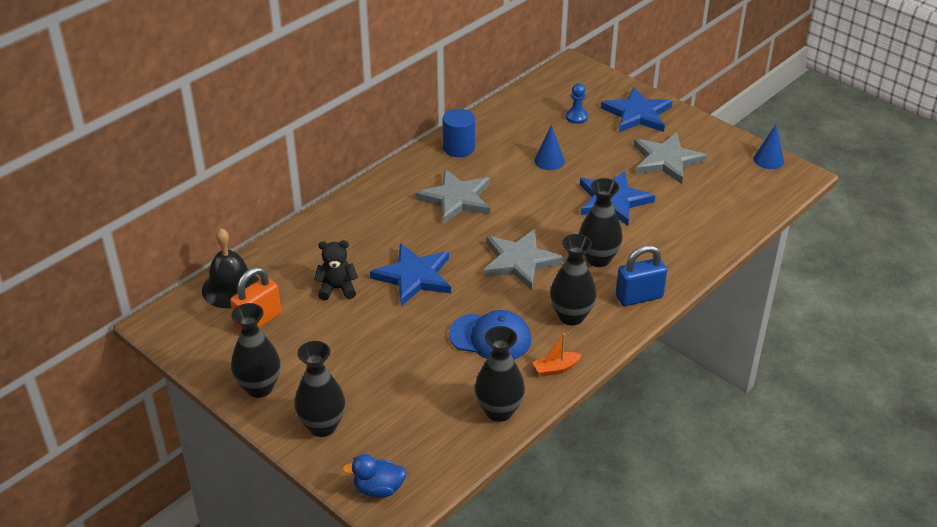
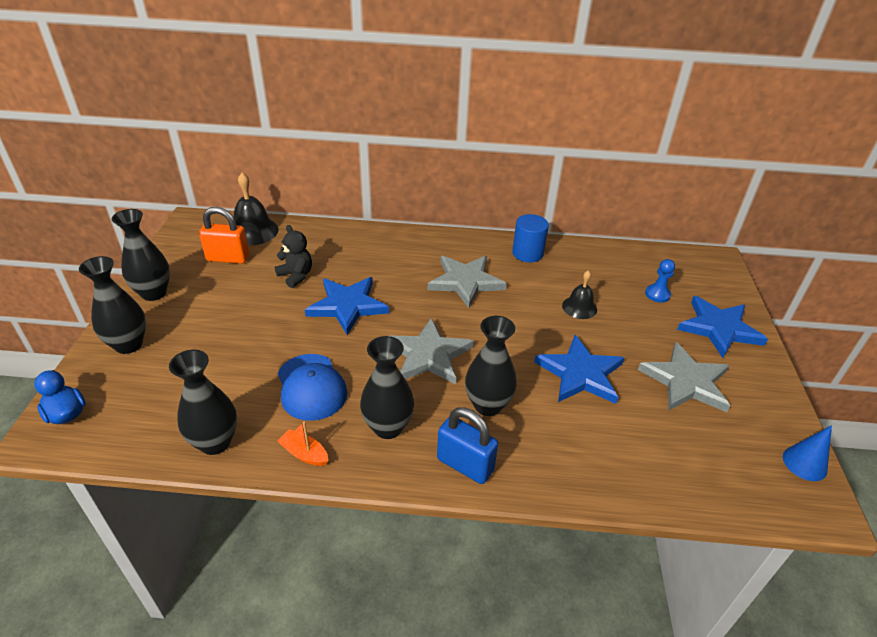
camera: 50 degrees right, 0 degrees up
(549, 160) = (579, 307): blue cone -> black bell

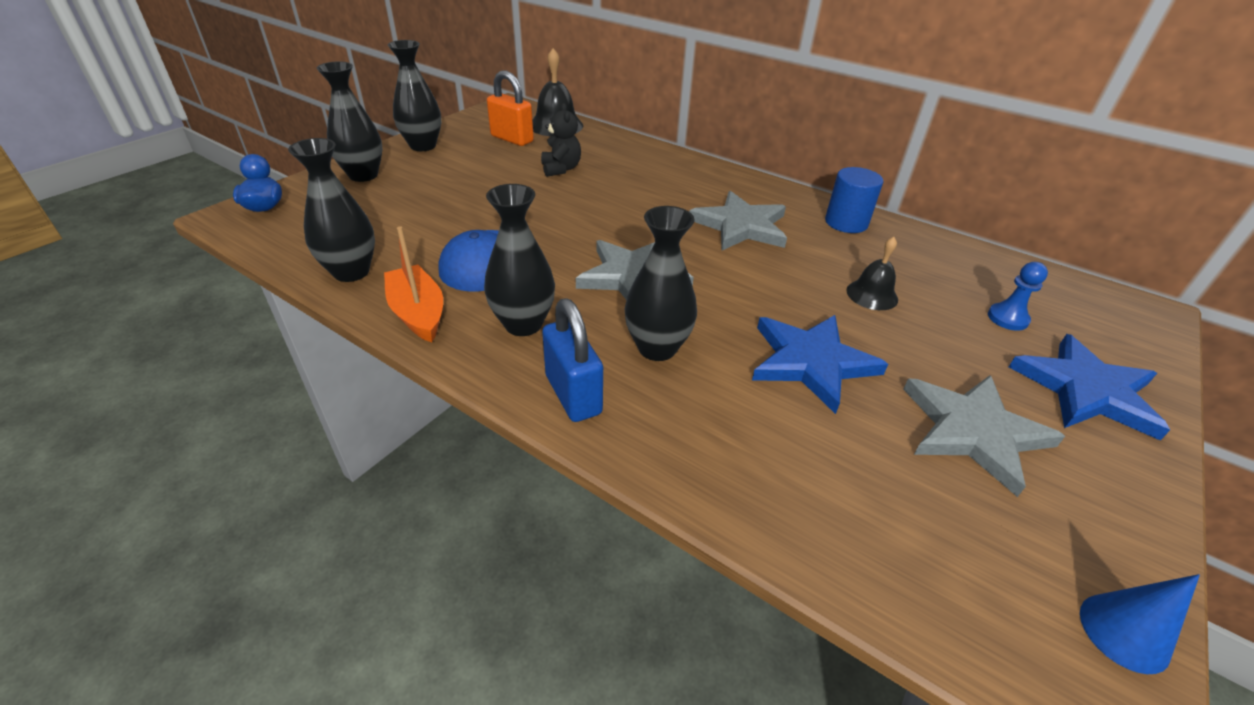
camera: 30 degrees right, 0 degrees up
(304, 454) = (418, 313): orange boat -> orange boat, size x1.59
(347, 306) = (587, 207): blue star -> none

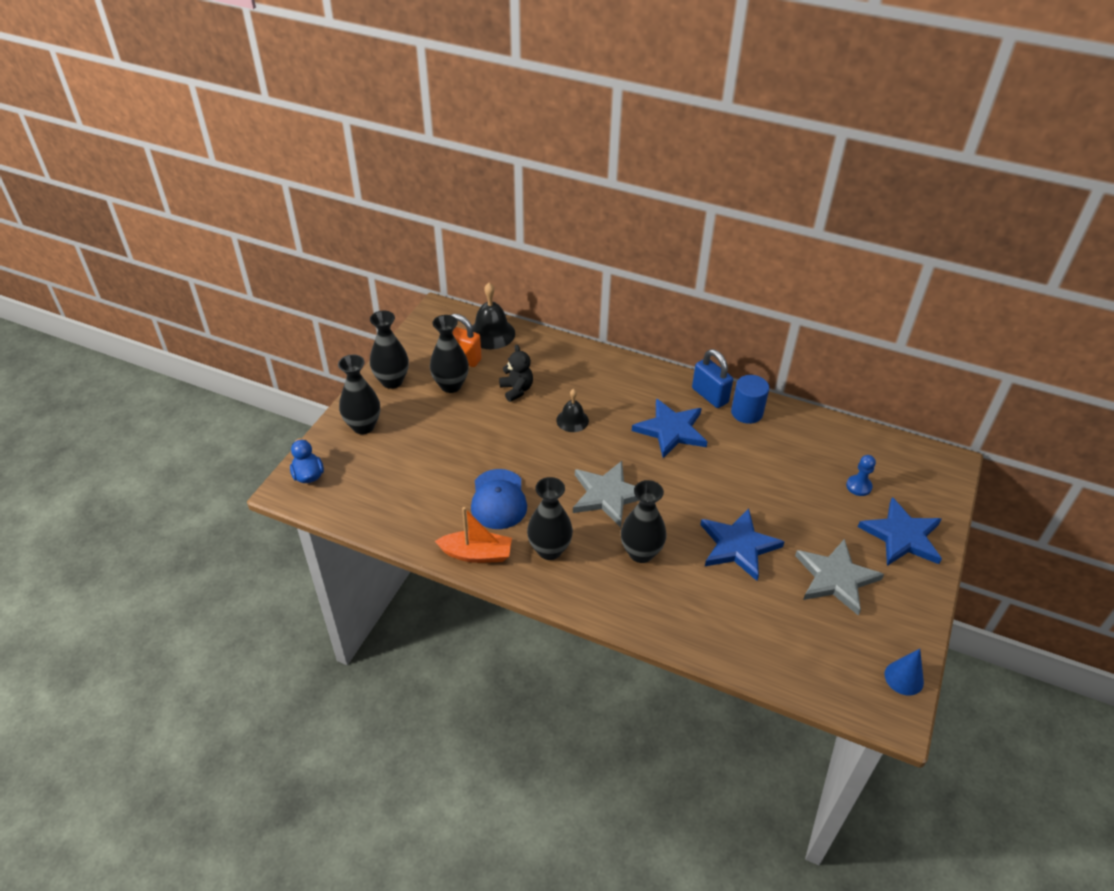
camera: 10 degrees left, 5 degrees up
(351, 272) = (412, 527): black vase -> black vase (451, 385)
(418, 313) = (476, 554): orange boat -> orange boat turned 135 degrees clockwise
(573, 395) = (600, 597): blue padlock -> blue padlock (710, 395)
(740, 226) = (671, 430): grey star -> blue star
(872, 295) = (771, 481): black bell -> black bell (572, 420)

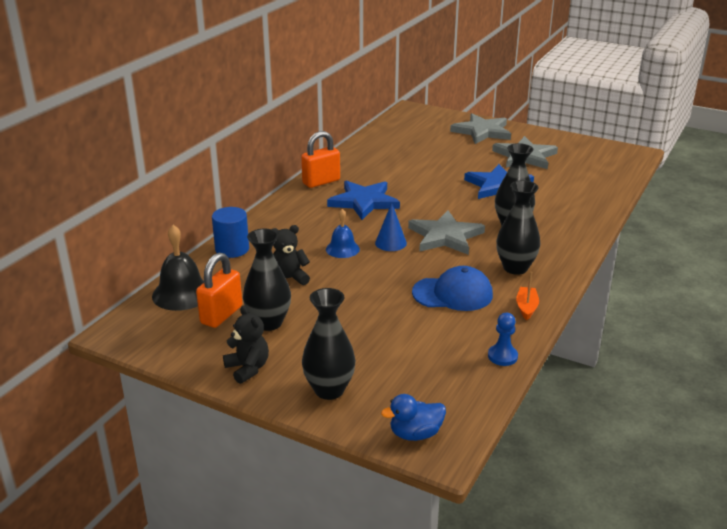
camera: 85 degrees left, 15 degrees down
(392, 381) = (248, 368): black vase -> black teddy bear
(476, 554) = (526, 307): orange boat -> orange boat, size x0.63
(572, 420) = (342, 249): black bell -> blue bell
(710, 395) = (321, 182): blue padlock -> orange padlock
(747, 412) = (346, 169): blue cylinder -> blue cylinder (232, 249)
(858, 486) = (434, 139): blue pawn -> blue pawn (502, 356)
(902, 536) = (482, 132): blue star -> grey star
(904, 678) = (604, 146): blue cone -> blue cone (390, 243)

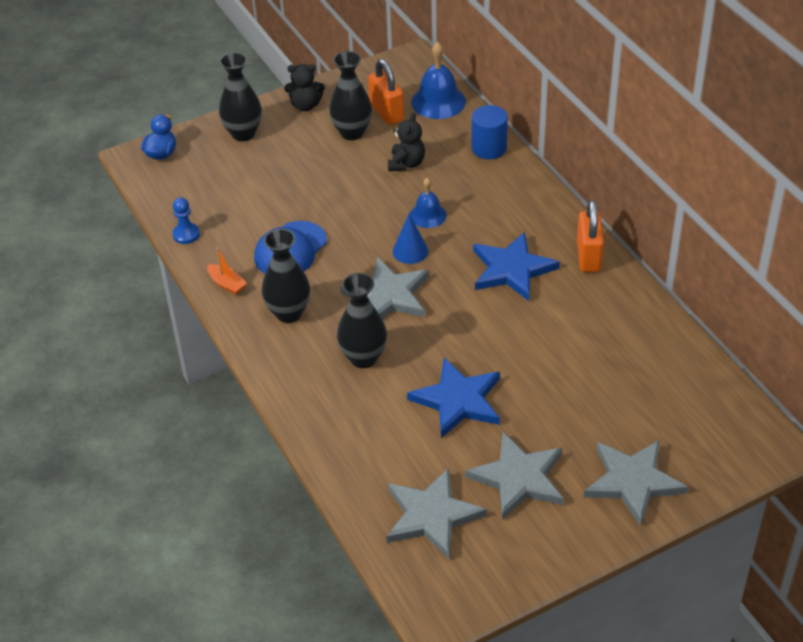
camera: 125 degrees right, 15 degrees up
(182, 293) = (438, 101): black bell -> blue bell
(585, 170) = (431, 516): none -> grey star

